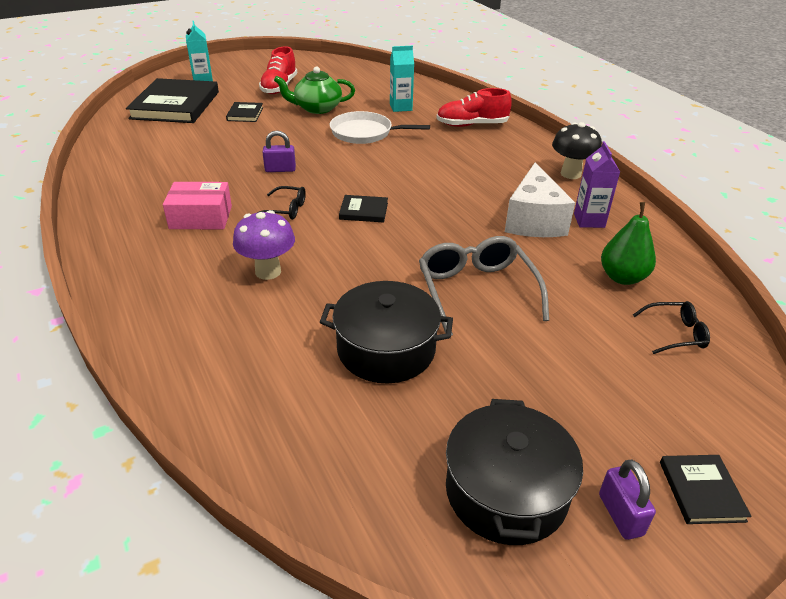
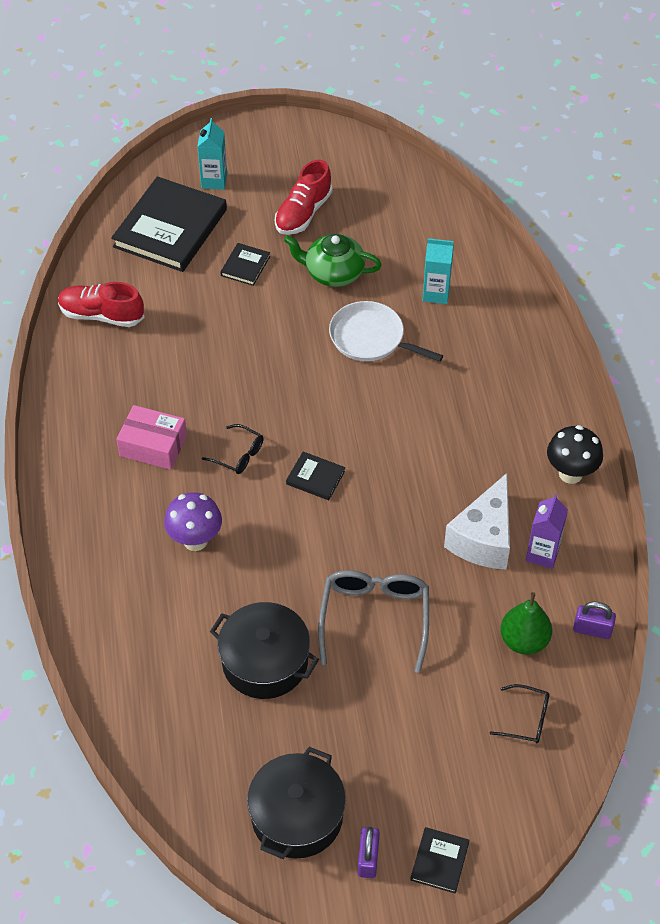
camera: 20 degrees right, 15 degrees up
(280, 169) = (253, 385): purple padlock -> purple padlock (592, 630)
(472, 125) = (506, 352): red shoe -> red shoe (101, 315)

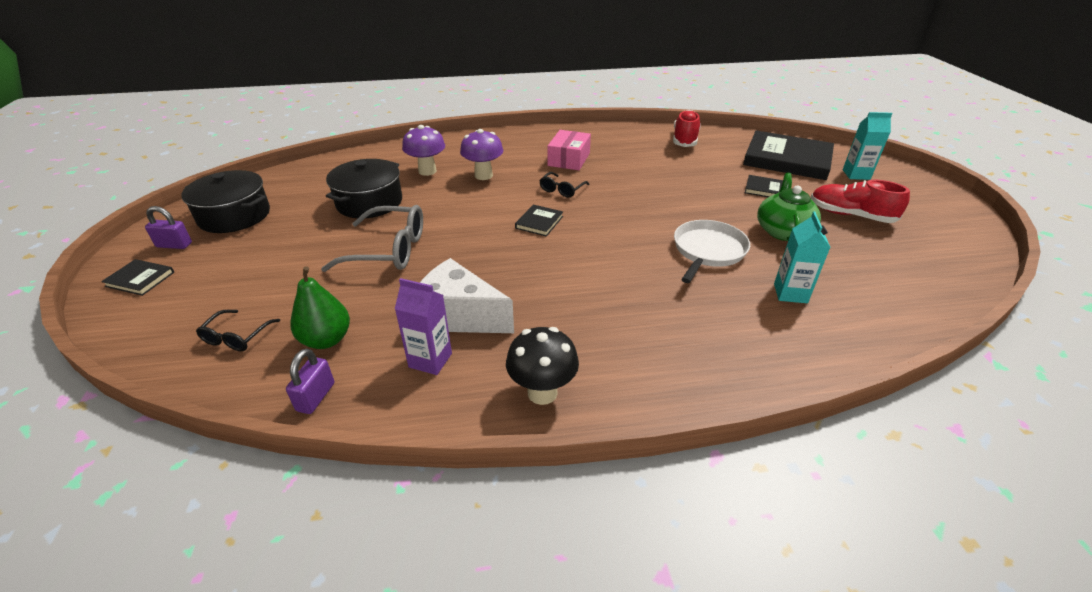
camera: 90 degrees right, 15 degrees down
(178, 608) = (427, 171): none -> purple mushroom

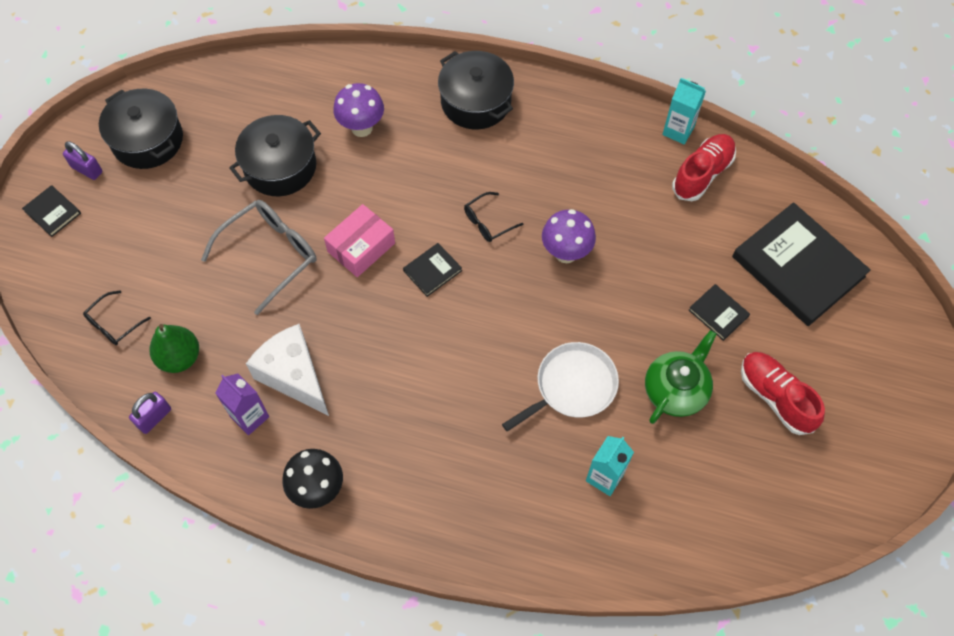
camera: 25 degrees right, 25 degrees up
(387, 250) = (269, 256): grey glasses -> grey glasses turned 75 degrees counterclockwise
(483, 175) = (418, 161): purple mushroom -> purple mushroom (566, 253)
(506, 144) = (476, 102): none -> black pot
(569, 159) = (531, 164): pink box -> pink box (361, 247)
(856, 174) = (856, 331): turquoise carton -> turquoise carton (678, 131)

